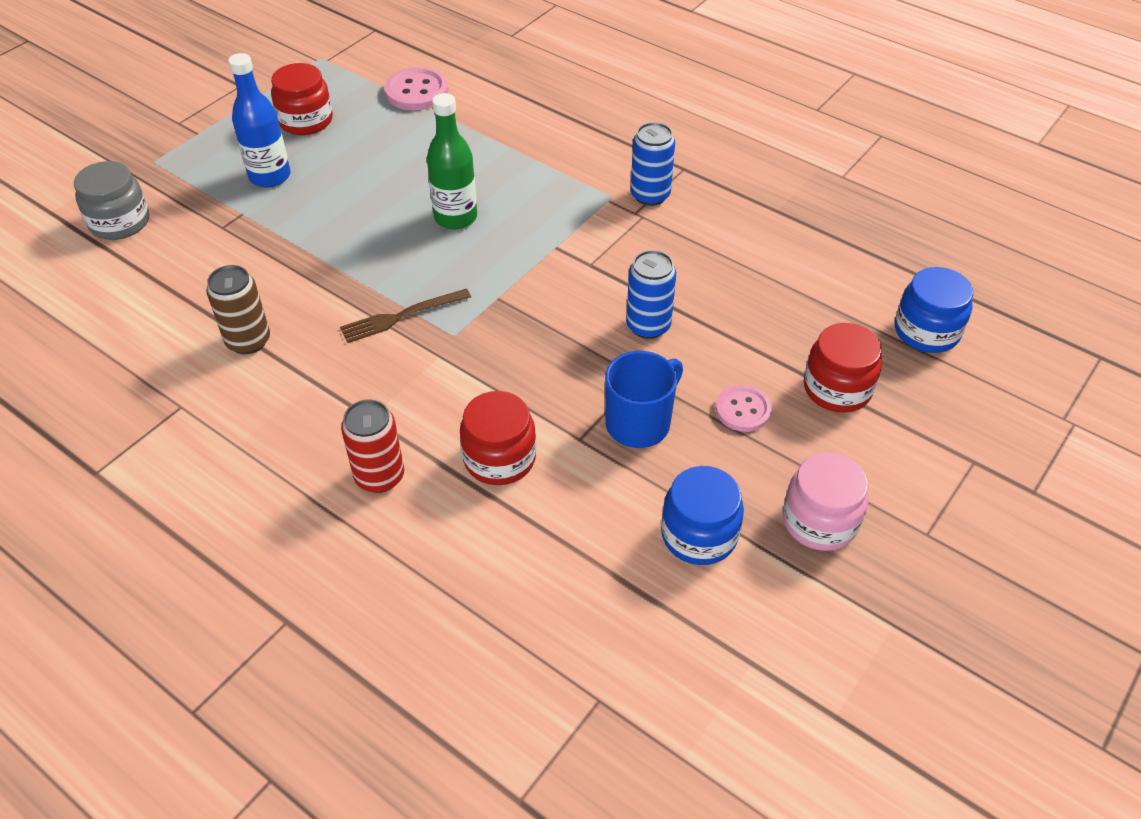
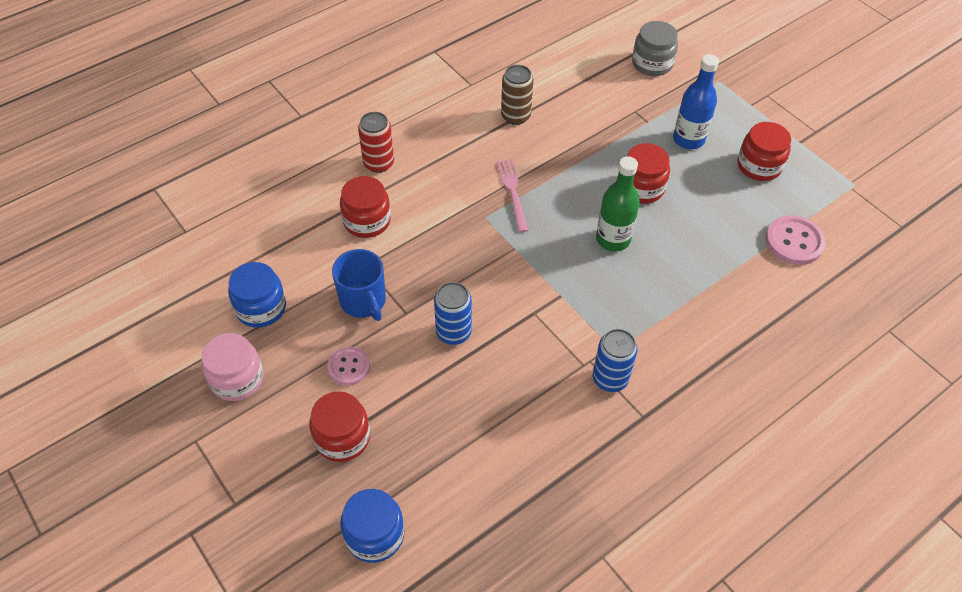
camera: 105 degrees right, 5 degrees up
(364, 205) = (641, 188): none -> red jar
(401, 316) = (513, 192): brown fork -> pink fork

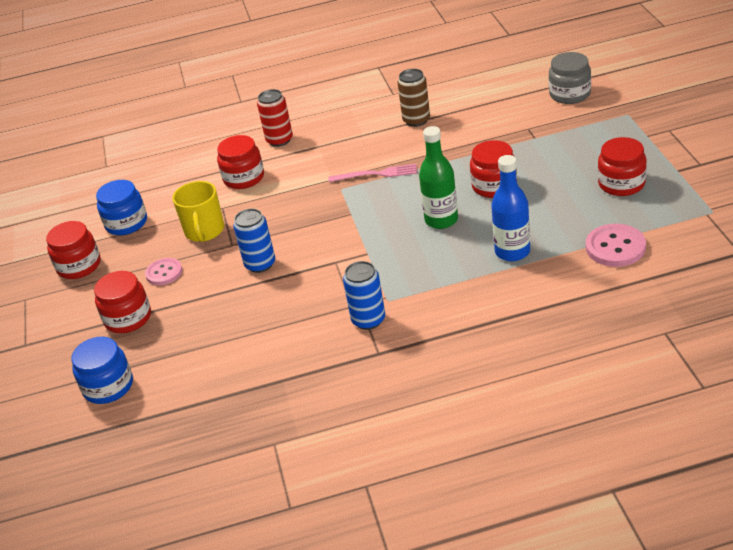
camera: 30 degrees right, 15 degrees down
(237, 379) = (79, 266): pink jar -> red jar
(363, 301) = (204, 231): blue mug -> yellow mug
(513, 192) = (376, 174): pink fork -> pink fork turned 75 degrees clockwise
(688, 139) = (565, 155): blue bottle -> blue bottle (512, 252)

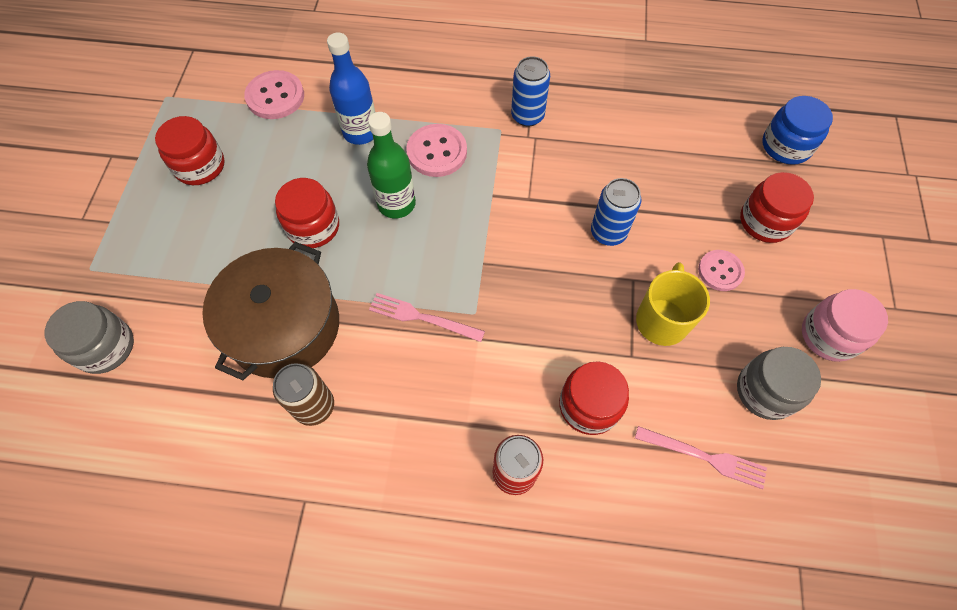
camera: 165 degrees left, 25 degrees up
(79, 266) = (829, 335): red jar -> pink jar
(126, 223) = (765, 391): blue jar -> grey jar
(165, 183) = (704, 457): none -> pink fork
(434, 263) = (437, 152): none -> pink button
(466, 139) = (284, 326): none -> brown pot

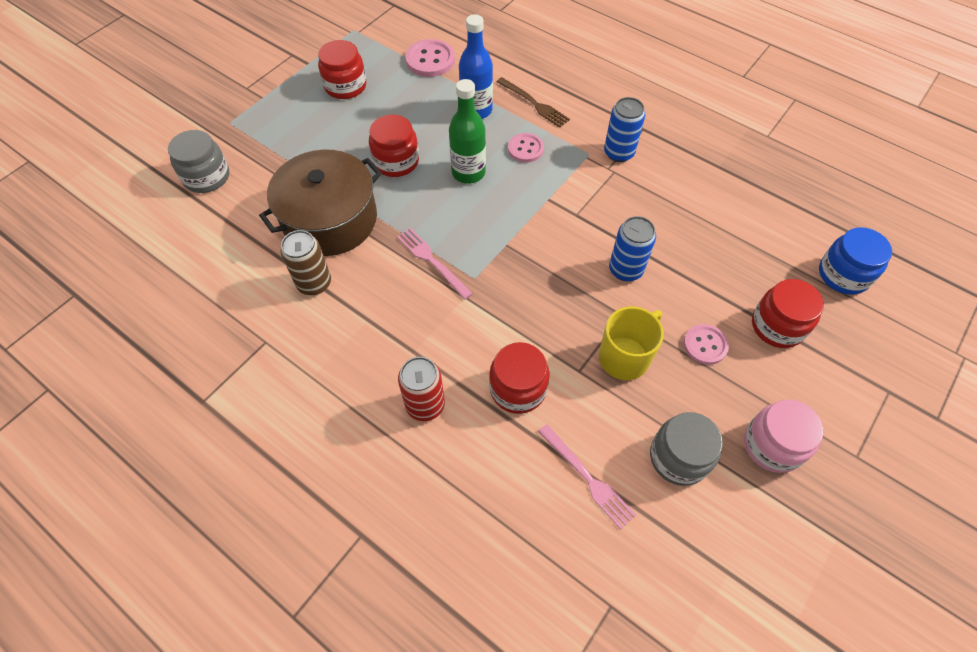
camera: 30 degrees right, 5 degrees down
(414, 99) = (534, 103): none -> brown fork
(437, 152) = (525, 149): pink button -> pink button, size x0.67

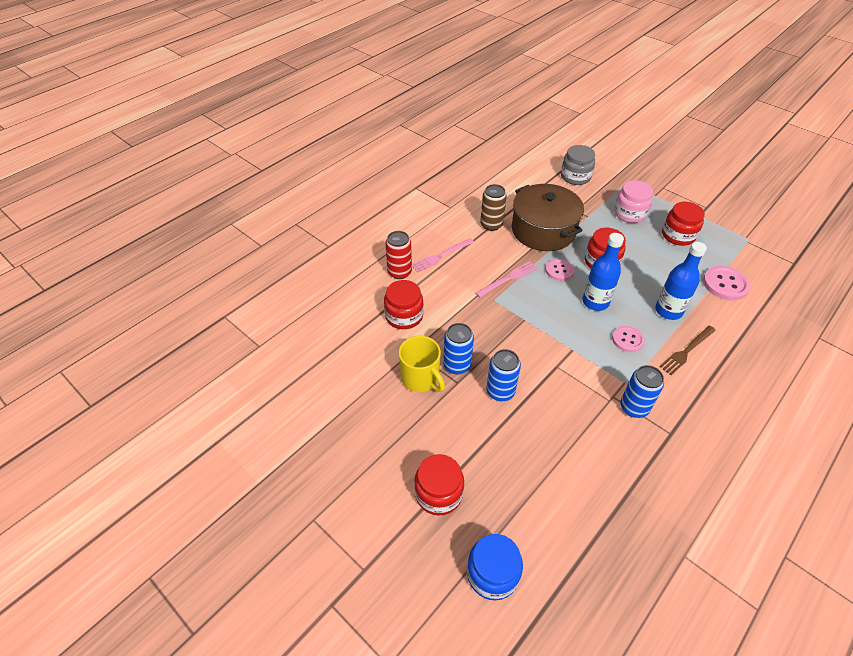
camera: 95 degrees right, 10 degrees down
(468, 172) = (595, 302): green bottle -> blue bottle
(587, 478) = (336, 345): pink fork -> pink fork (441, 256)
(595, 316) = (457, 365): none -> blue can
(678, 457) = (339, 397): grey jar -> none
(705, 345) = (425, 433): pink button -> pink button (559, 270)
(772, 445) = (335, 459): pink jar -> pink jar (629, 213)

